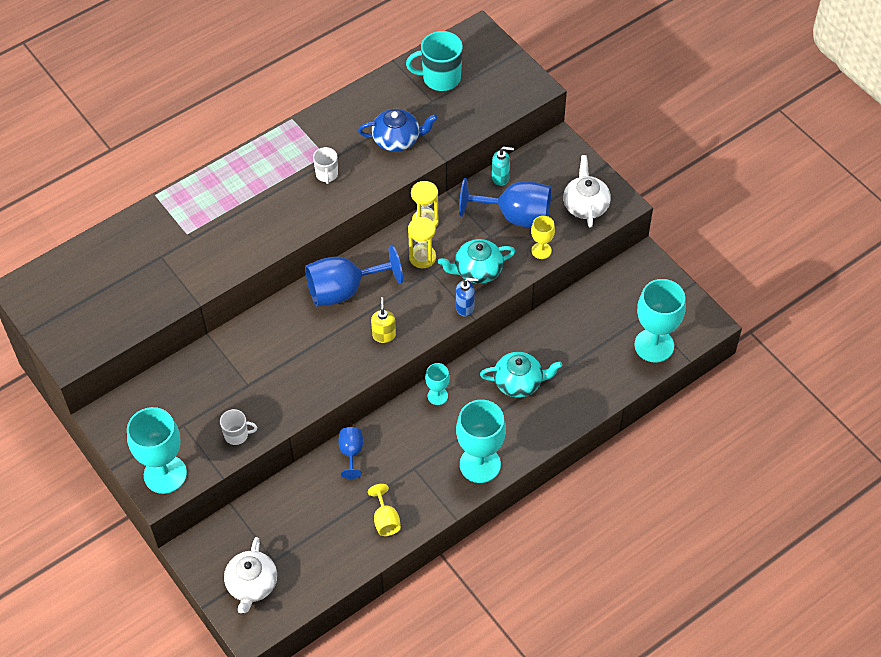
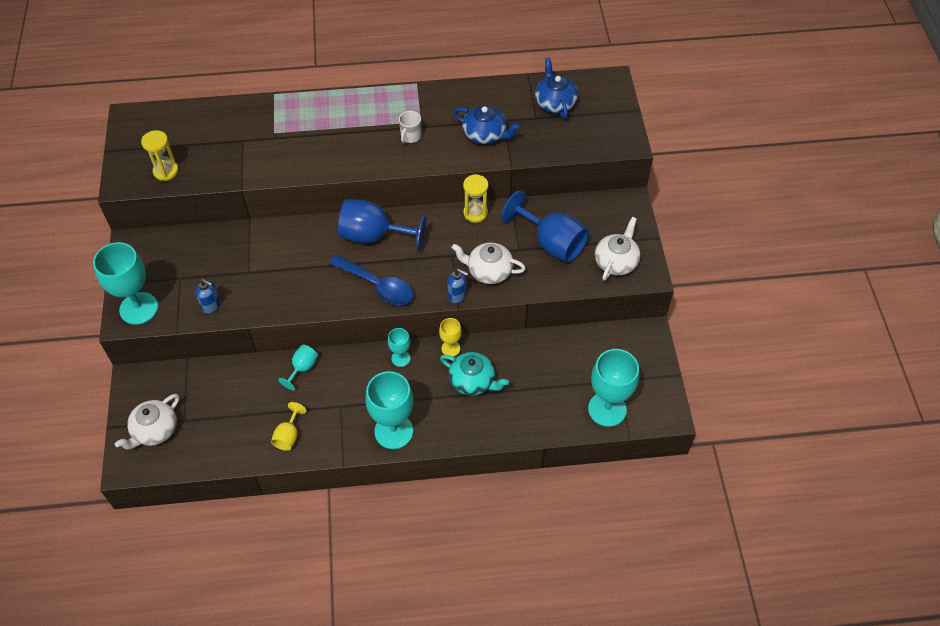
camera: 30 degrees right, 0 degrees up
(237, 435) = (211, 306): white mug -> blue soap dispenser
(351, 453) = (302, 368): blue goblet -> turquoise goblet
(384, 335) = (377, 286): yellow soap dispenser -> blue spoon
(422, 257) = (452, 240): yellow hourglass -> yellow hourglass (166, 171)
(440, 78) = (555, 103): turquoise mug -> blue teapot
(477, 270) = (489, 271): turquoise teapot -> white teapot
(500, 178) = (561, 207): turquoise soap dispenser -> none
(541, 251) = (552, 281): yellow goblet -> yellow goblet (450, 348)

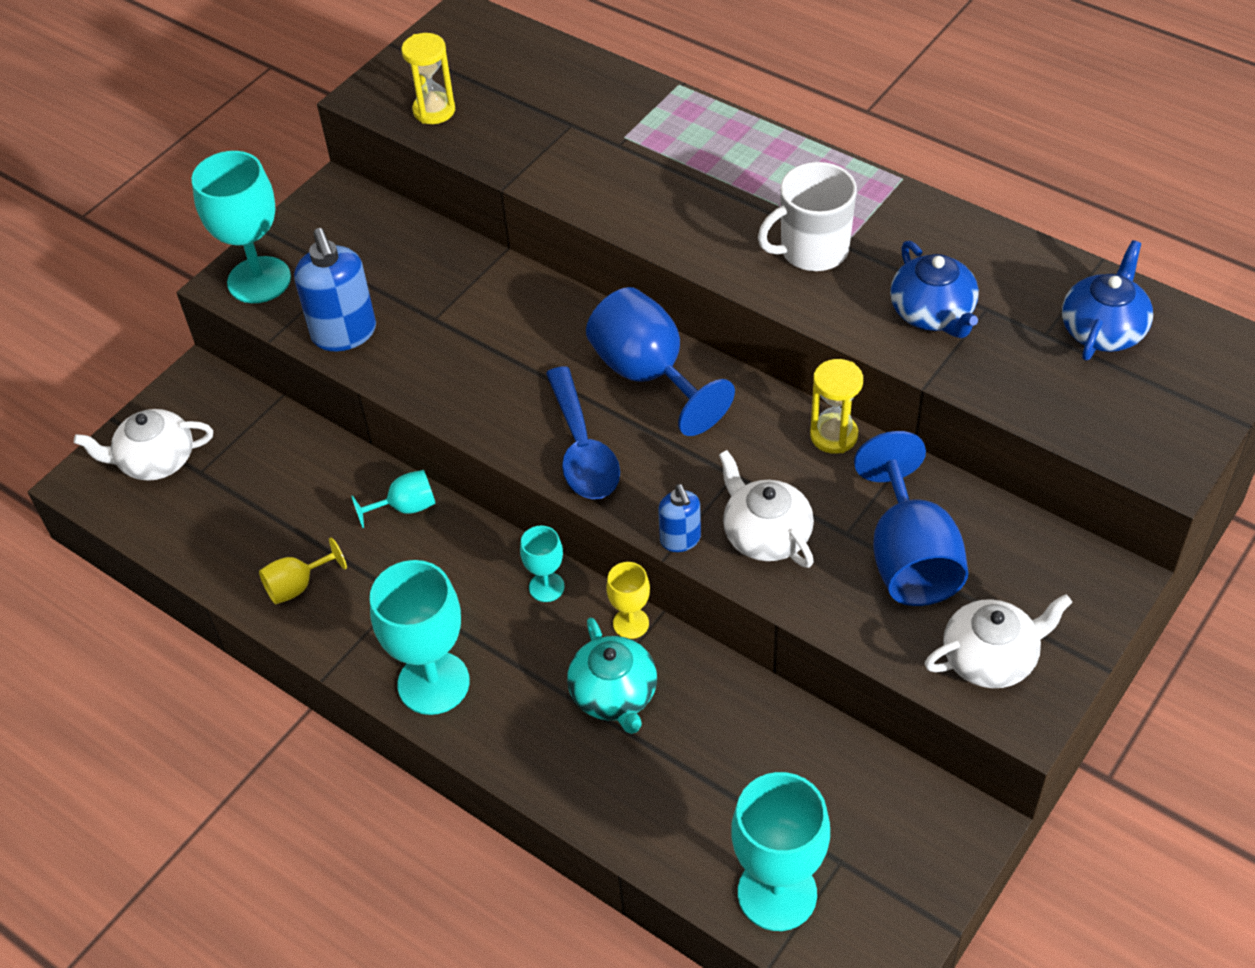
camera: 45 degrees right, 5 degrees down
(211, 306) = (344, 334): blue soap dispenser -> blue soap dispenser, size x1.77
(410, 136) = (812, 251): white mug -> white mug, size x1.76

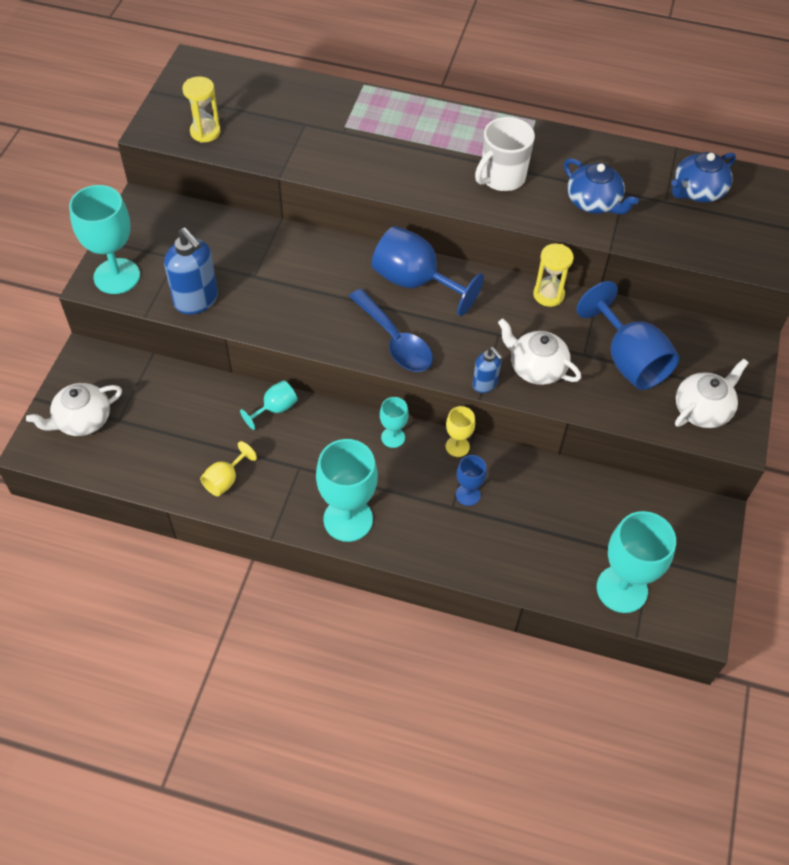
camera: 25 degrees left, 5 degrees up
(614, 695) = (468, 495): turquoise teapot -> blue goblet
(1103, 330) = (697, 191): blue teapot -> blue teapot turned 135 degrees counterclockwise

